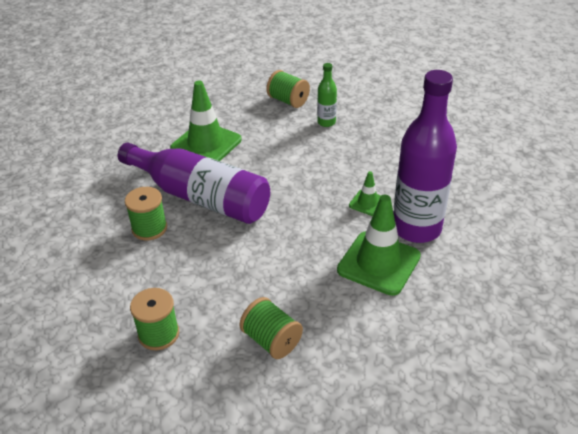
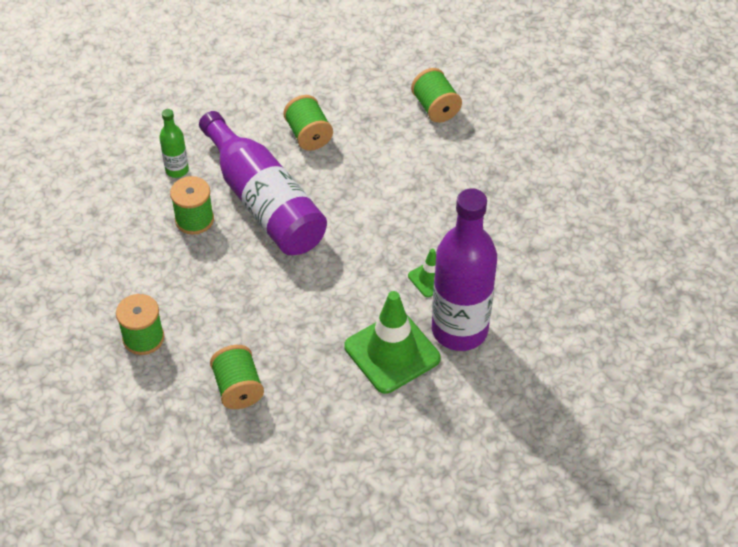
camera: 25 degrees right, 10 degrees up
(206, 144) = (308, 135): green traffic cone -> green spool
(326, 122) = (458, 155): green bottle -> green bottle (177, 170)

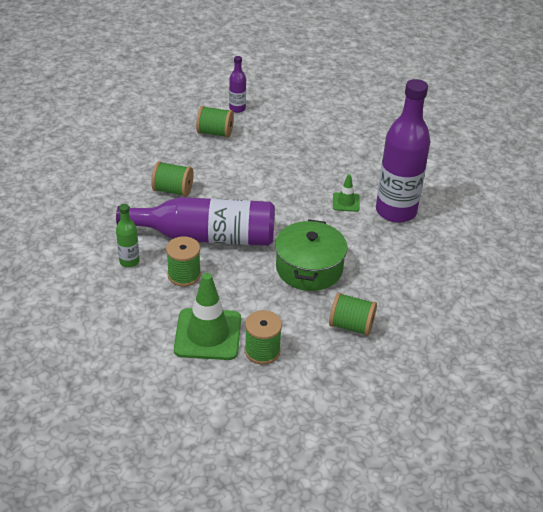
camera: 55 degrees left, 10 degrees down
(293, 307) = (309, 268): none -> green pot
(392, 352) = (387, 245): green traffic cone -> green traffic cone (208, 334)
(498, 98) = (237, 109): none -> purple bottle

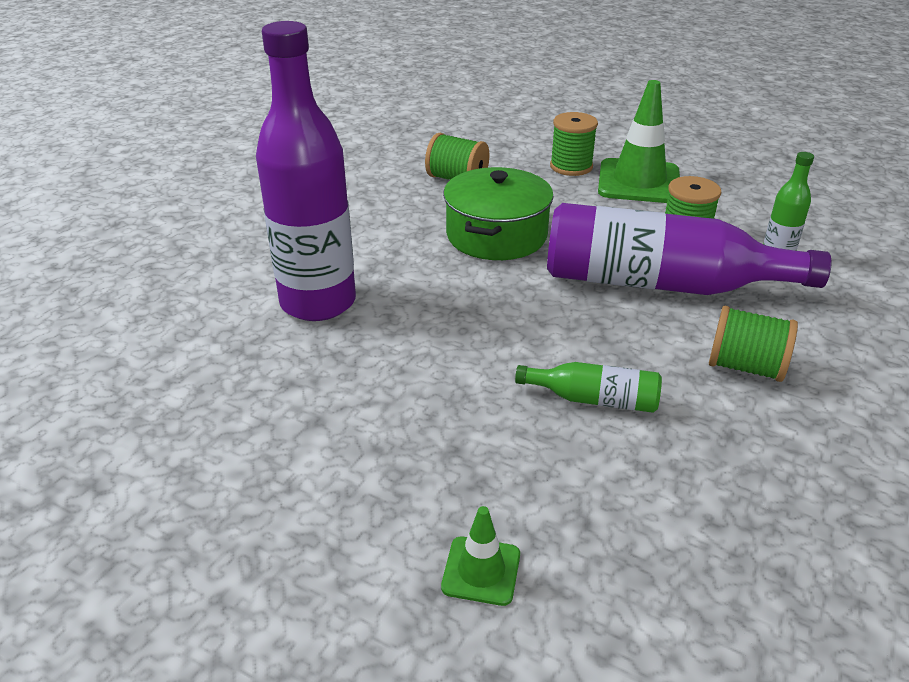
camera: 170 degrees left, 5 degrees down
(215, 133) = (682, 519): green spool -> none
(237, 109) = (627, 617): purple bottle -> none
(246, 171) = (594, 399): none -> green bottle
(346, 202) = (402, 323): green traffic cone -> green traffic cone (481, 571)

